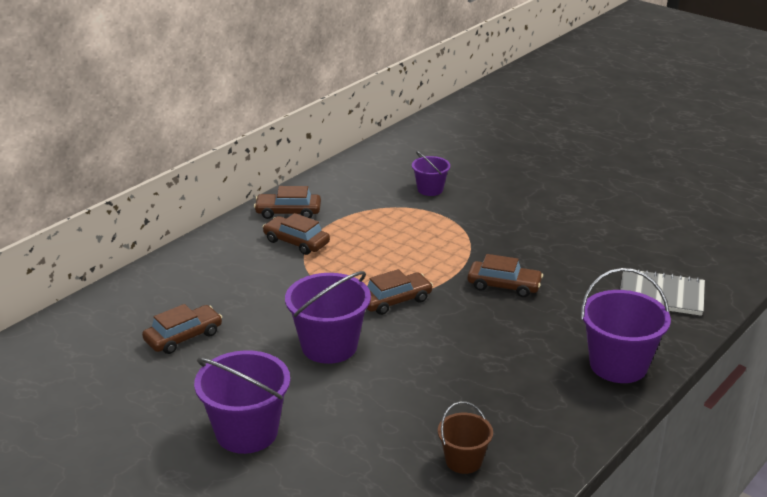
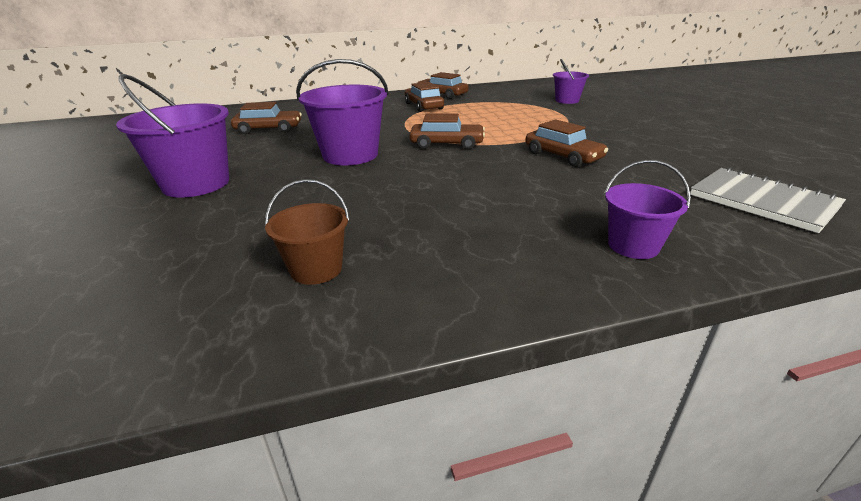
camera: 35 degrees right, 0 degrees up
(618, 365) = (633, 246): purple bucket -> purple bucket, size x0.57

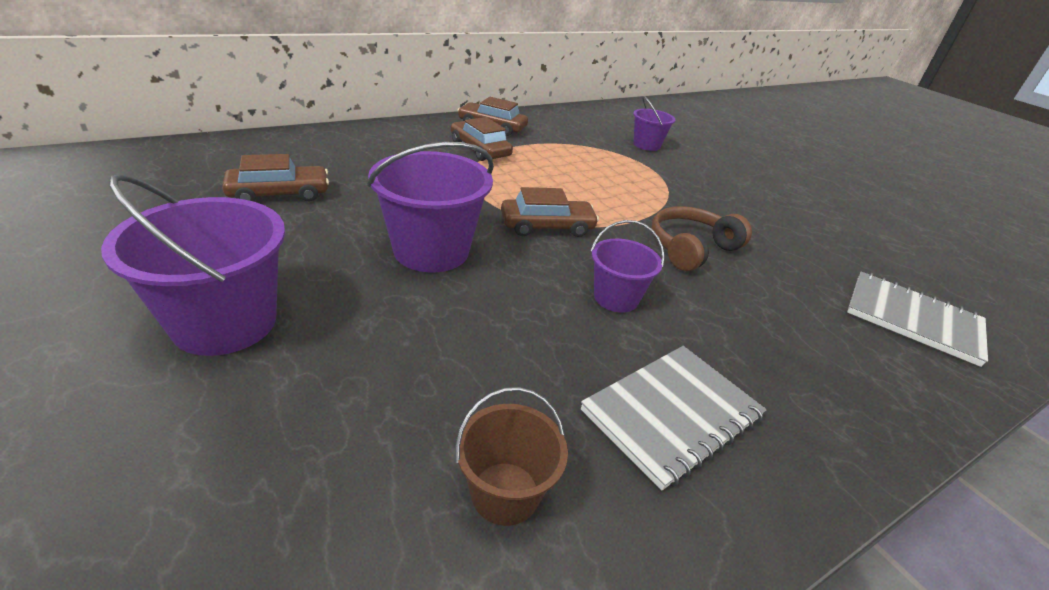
camera: 20 degrees left, 5 degrees up
(474, 242) = (671, 414): none -> grey notebook
(563, 156) = (691, 248): brown car -> brown headphones
(633, 246) = (835, 403): purple bucket -> purple bucket (616, 298)

